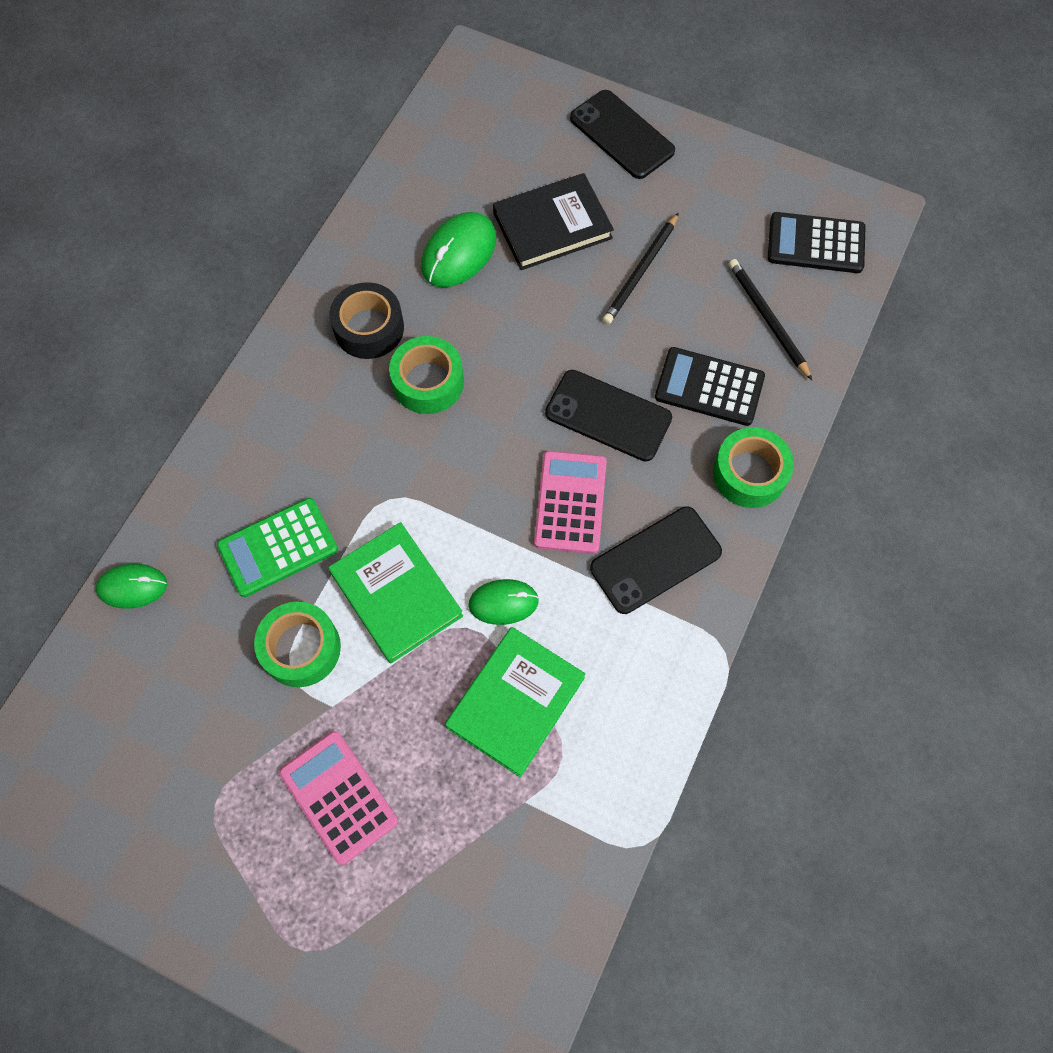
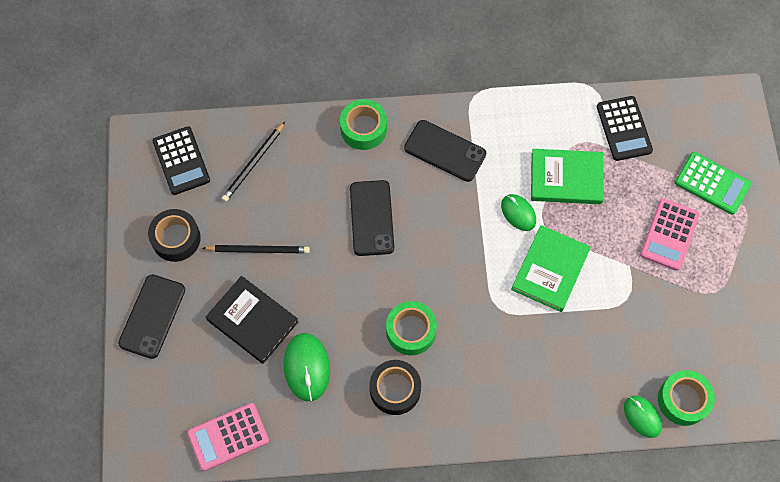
camera: 120 degrees left, 0 degrees up
(278, 547) = (566, 350): green calculator -> green calculator (712, 183)
(301, 648) = (611, 301): green tape -> green tape (683, 400)
(459, 253) = (306, 367): green mouse -> green mouse turned 75 degrees clockwise
(570, 502) = (438, 210): pink calculator -> pink calculator (228, 437)
(708, 195) = (176, 239): none -> black tape
(709, 387) = (320, 174): black calculator -> black calculator (624, 129)

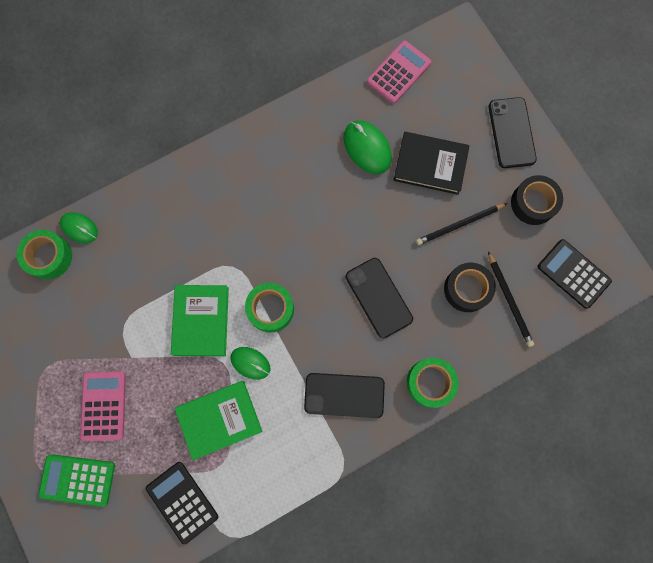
camera: 155 degrees right, 10 degrees up
(253, 164) = (509, 300): black pencil -> black pencil turned 150 degrees clockwise
(395, 389) = (288, 162): black tape -> black tape (467, 289)
(411, 331) = (298, 214): green tape -> green tape (270, 309)

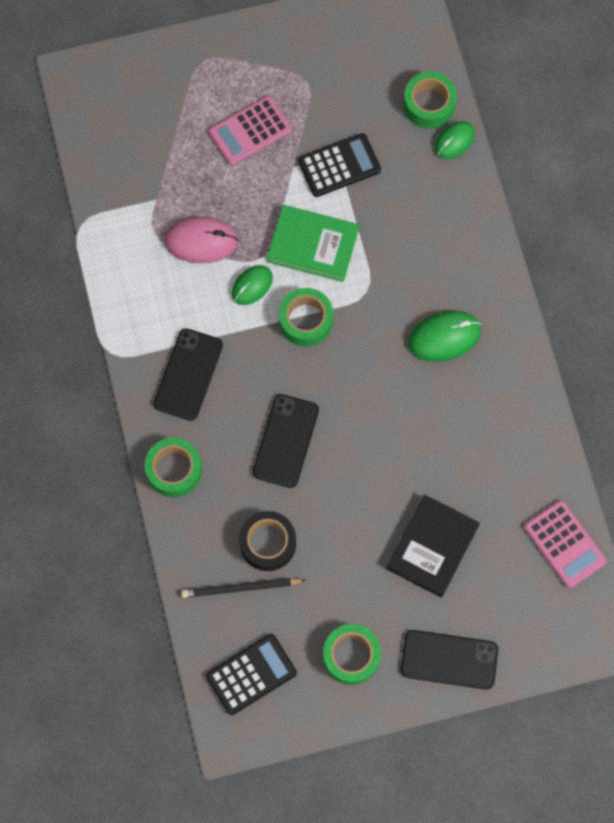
camera: 105 degrees right, 5 degrees down
(77, 479) = (182, 93): green calculator -> none
(104, 405) = (250, 131): pink calculator -> pink calculator turned 135 degrees clockwise
(182, 502) = (129, 187): black calculator -> black calculator (339, 166)
(219, 419) = (201, 241): green book -> pink mouse
(367, 148) = (472, 478): green mouse -> green mouse (444, 337)
(379, 297) = (286, 441): black phone -> black phone turned 60 degrees counterclockwise
(459, 225) = (347, 558): black pencil -> none
(533, 203) = (351, 656): black tape -> green tape

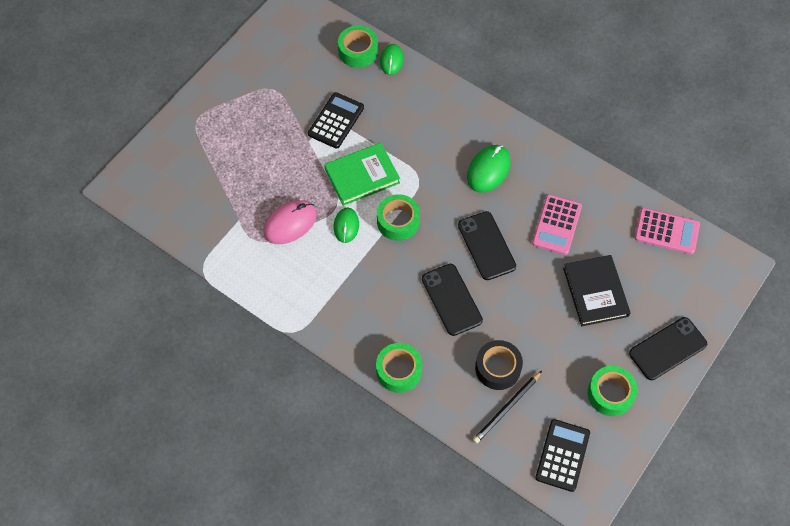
camera: 40 degrees left, 10 degrees down
(188, 374) = (354, 307): black phone -> black phone (486, 246)
(250, 131) = (262, 140): pink calculator -> pink calculator (556, 225)

